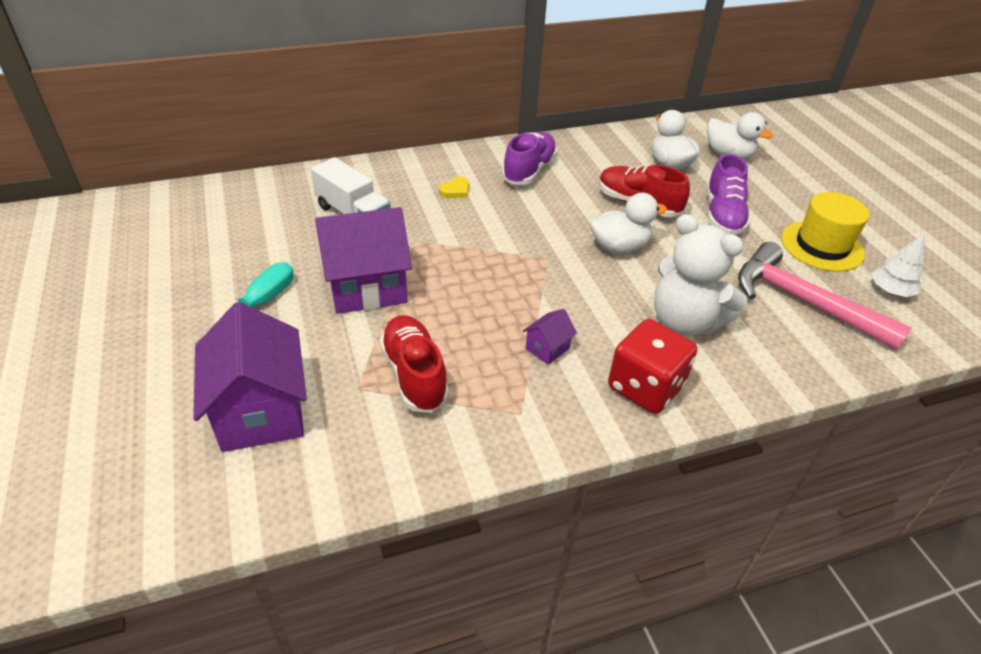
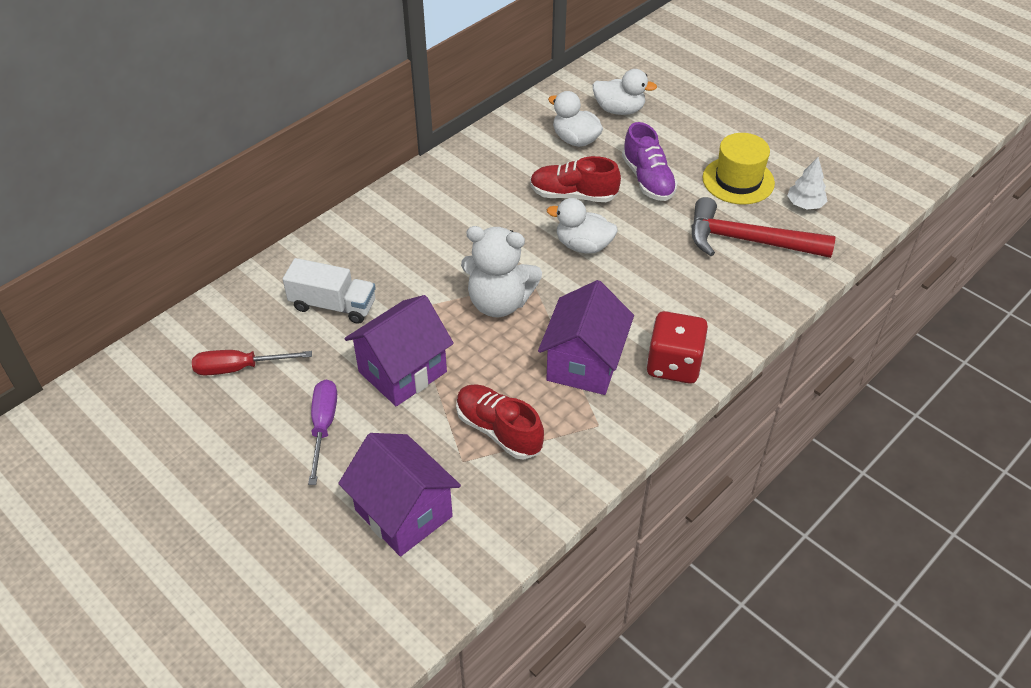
camera: 25 degrees left, 5 degrees up
(235, 232) = (239, 368): none -> red screwdriver
(259, 304) = (323, 426): turquoise screwdriver -> purple screwdriver
(455, 190) = (407, 243): yellow heart -> none
(529, 171) = (458, 195): purple shoe -> none
(547, 348) = (584, 364): purple house -> purple house, size x2.27
(619, 247) = (583, 245): white duck -> white duck turned 120 degrees counterclockwise
(684, 322) = (672, 296): white teddy bear -> white teddy bear (499, 302)
(803, 302) = (748, 241): pink hammer -> red hammer

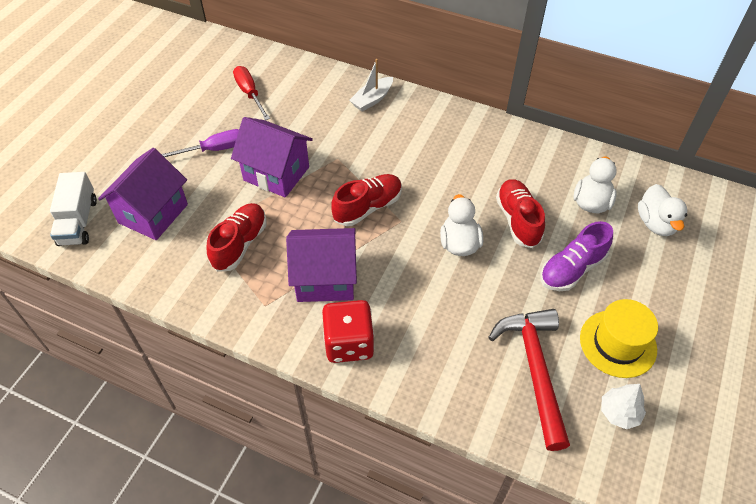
camera: 70 degrees right, 5 degrees up
(330, 254) = (372, 99): none -> white boat
(333, 305) = (323, 118): white truck -> white truck (78, 221)
(499, 302) = (368, 207): white teddy bear -> red shoe

